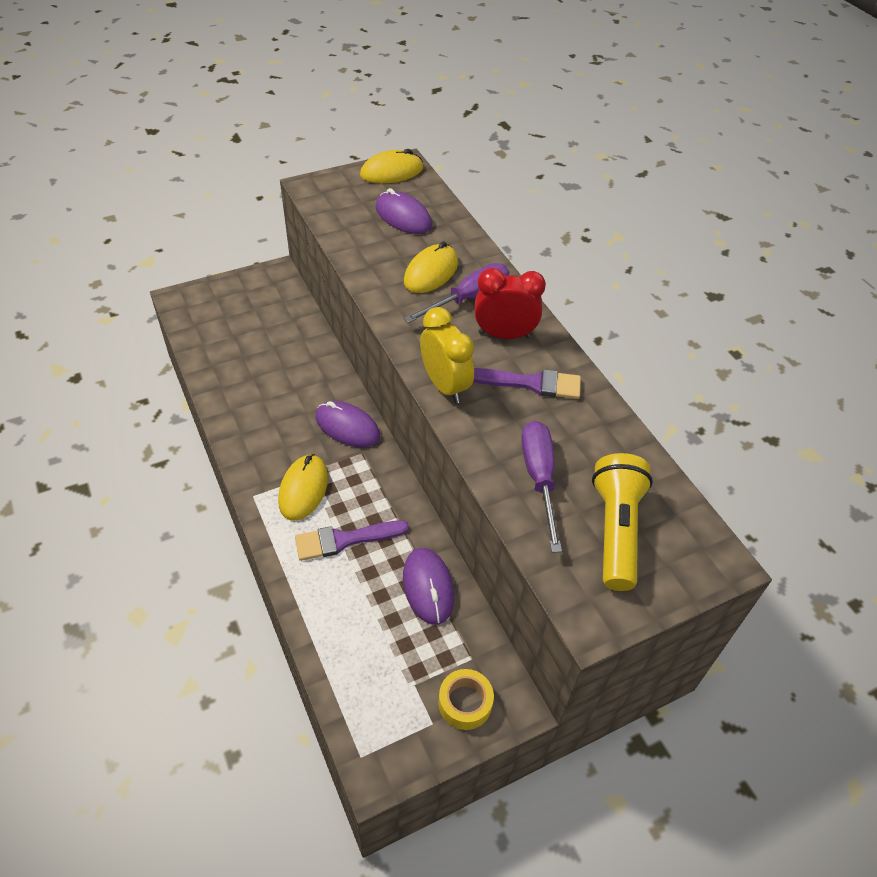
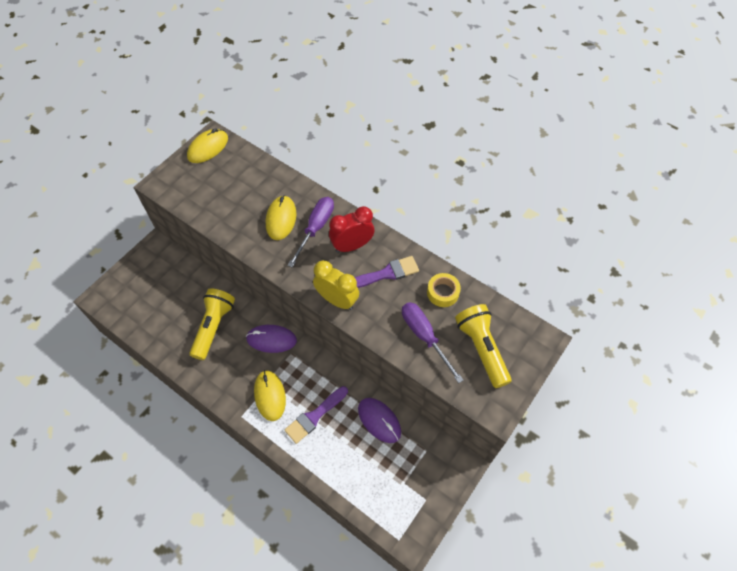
camera: 25 degrees left, 10 degrees up
(286, 383) = (213, 327): none -> yellow flashlight
(403, 217) = (237, 182): purple mouse -> none
(465, 703) = (436, 478): yellow tape -> yellow tape (443, 293)

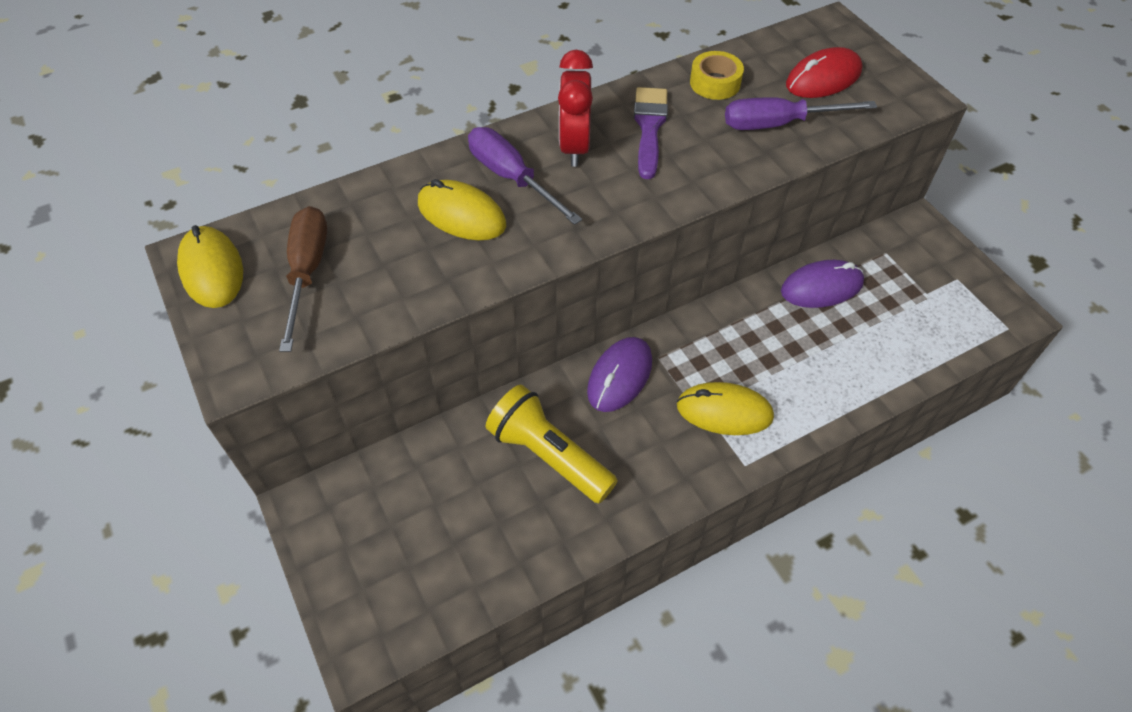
camera: 65 degrees left, 5 degrees down
(221, 179) = (307, 272): none -> brown screwdriver
(314, 416) = (784, 362): purple brush -> none
(337, 300) = (667, 195): yellow clock -> none
(481, 349) = (823, 78): yellow flashlight -> red mouse

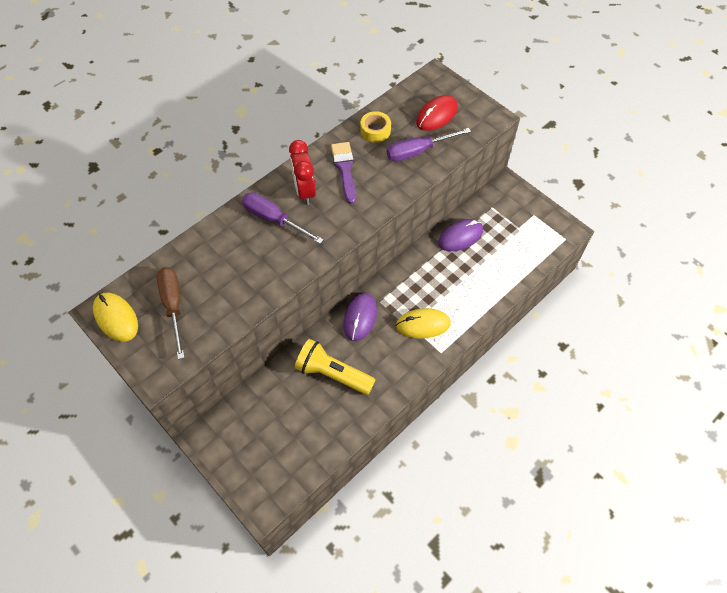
camera: 15 degrees left, 5 degrees up
(461, 214) = (252, 250): yellow mouse -> none

